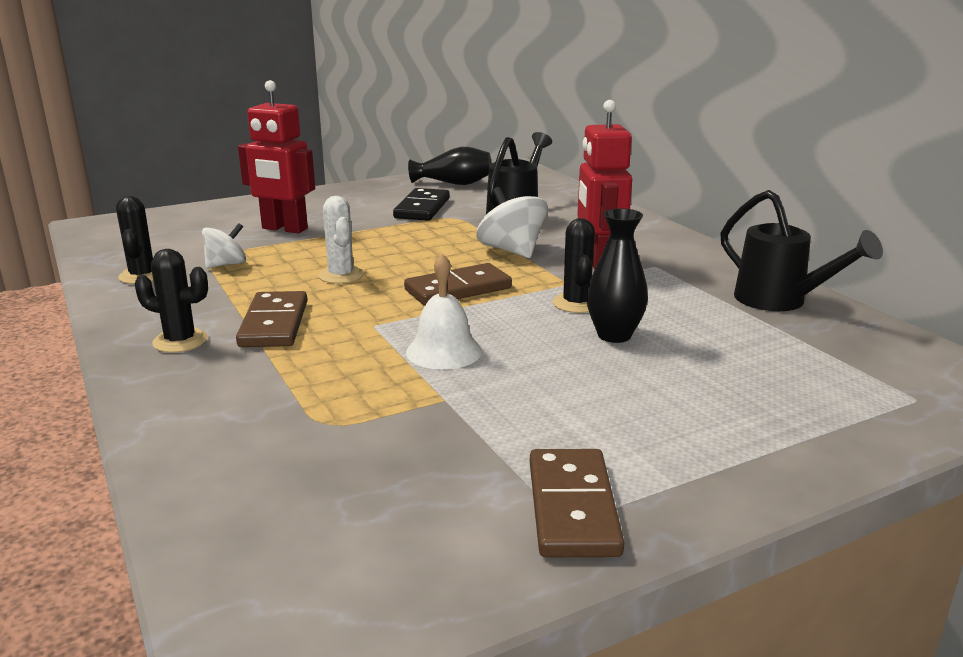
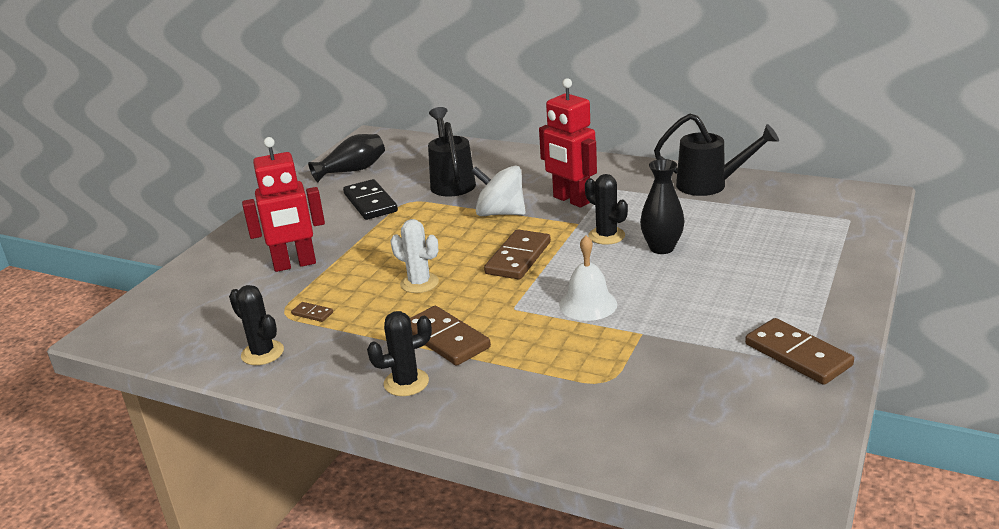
camera: 35 degrees left, 5 degrees up
(226, 264) = (312, 313): white spinning top -> brown domino

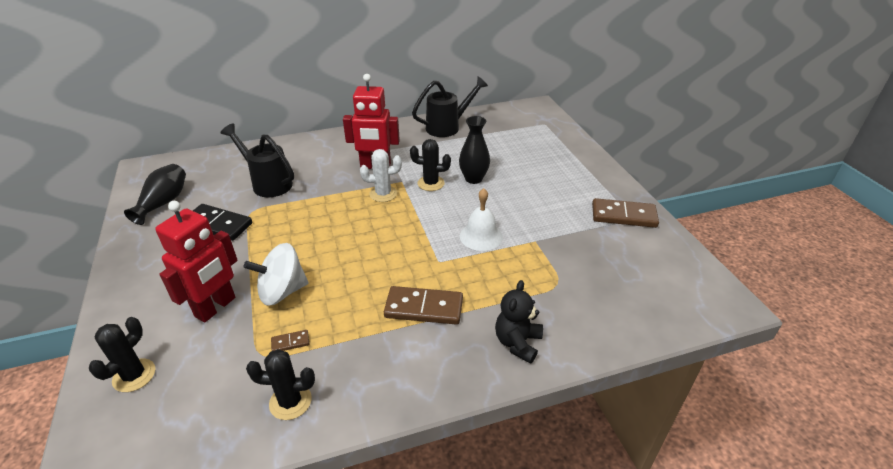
camera: 45 degrees left, 10 degrees up
(406, 382) = (440, 357): black cactus -> black cactus (134, 375)
(419, 283) = (347, 274): white cactus -> white cactus (383, 194)
(488, 407) = (517, 343): none -> black teddy bear
(500, 213) = (338, 194): white spinning top -> white spinning top (282, 291)
(518, 258) = (394, 222): brown domino -> none

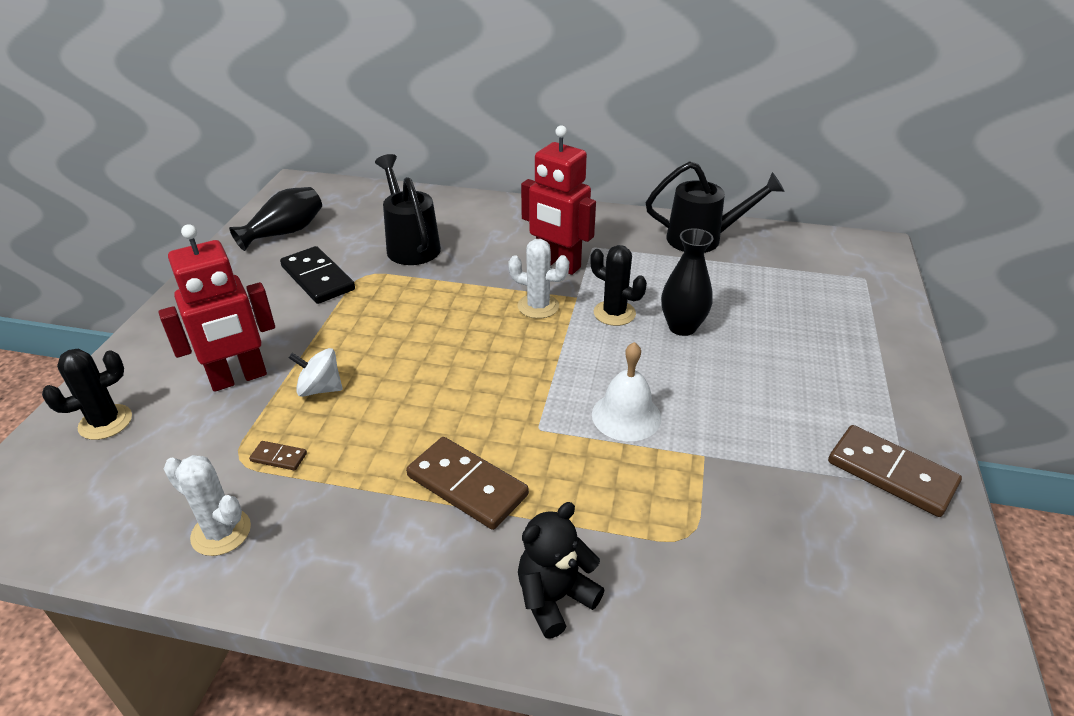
camera: 30 degrees right, 0 degrees up
(282, 291) = (320, 389): white spinning top -> white spinning top, size x0.64
(290, 402) = (221, 532): black cactus -> white cactus

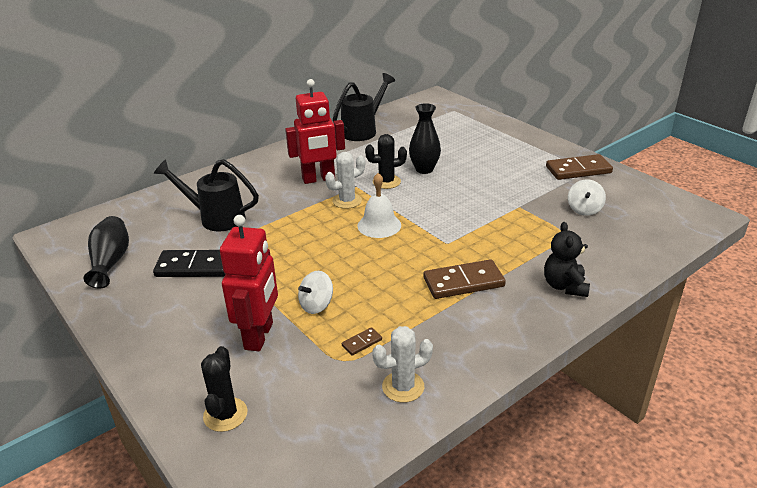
camera: 50 degrees left, 5 degrees down
(626, 416) = (468, 214): white bell -> white bell (379, 225)
(785, 531) = (584, 209): none -> white spinning top

